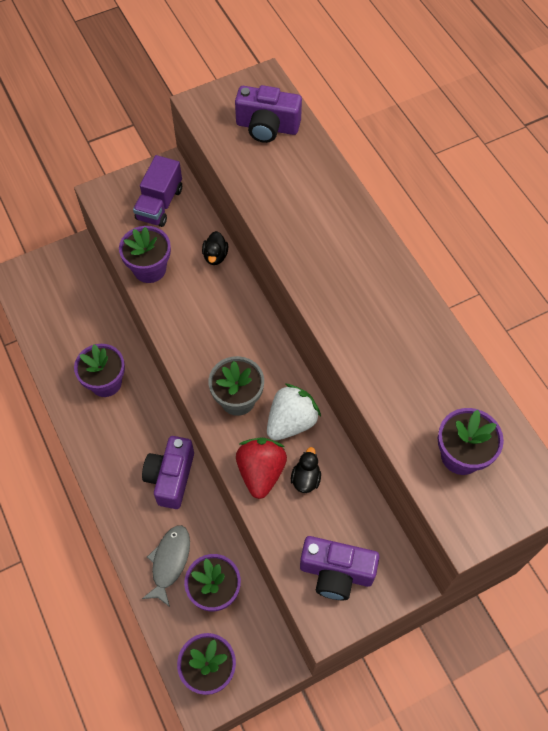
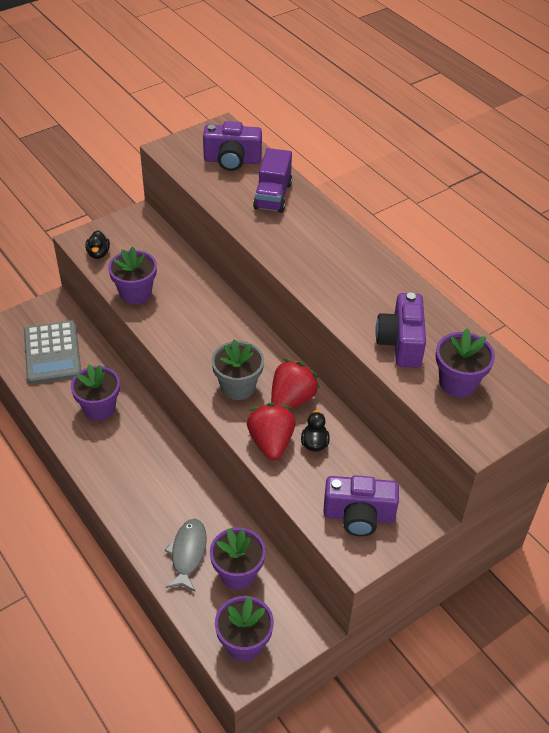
camera: 10 degrees left, 15 degrees down
(67, 310) = (52, 353): none -> grey calculator
(159, 204) = (136, 243): purple truck -> purple truck (273, 196)
(171, 477) = (177, 481): purple camera -> purple camera (401, 343)
(215, 256) = (196, 278): black duck -> black duck (98, 253)
(291, 422) = (291, 399): white strawberry -> red strawberry

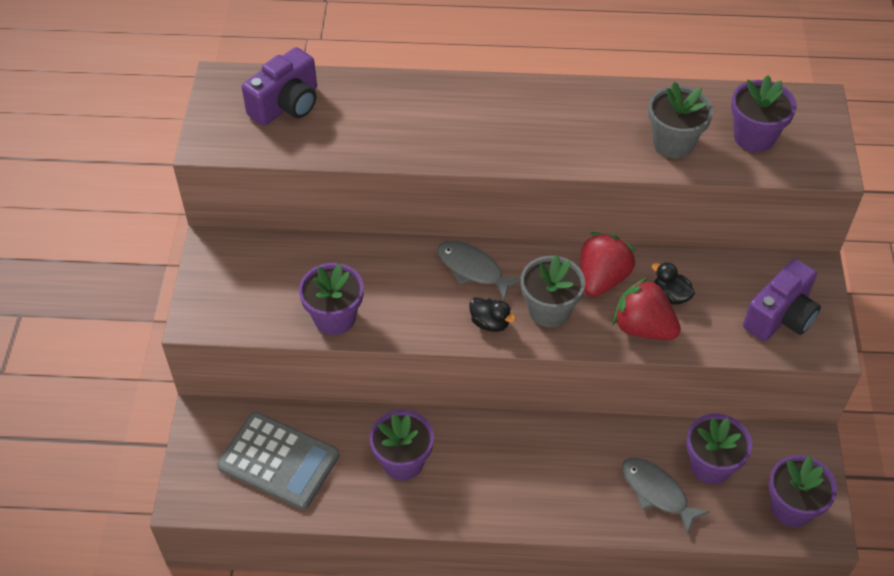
camera: 50 degrees left, 5 degrees up
(98, 253) = (236, 315): black duck -> black duck (490, 323)
(234, 333) = (473, 269): none -> grey fish
(273, 196) = (378, 107): purple truck -> none
(291, 399) = (602, 279): red strawberry -> red strawberry turned 45 degrees clockwise
(401, 343) = (673, 143): purple camera -> grey flower pot

